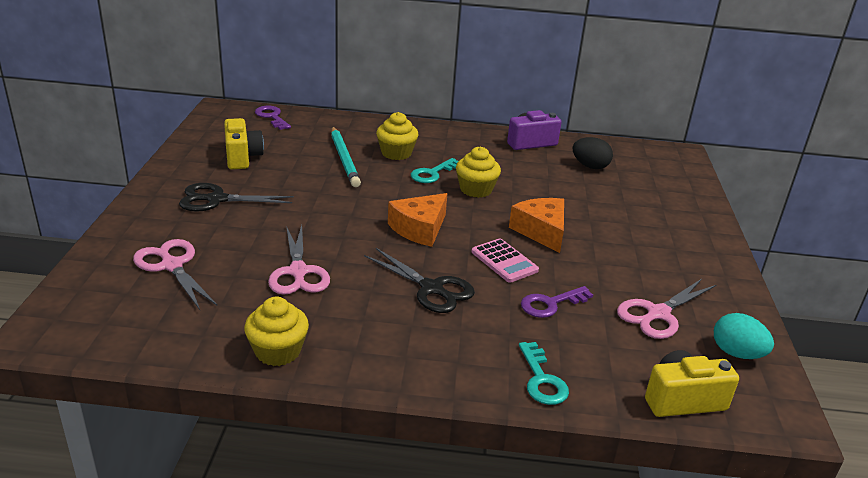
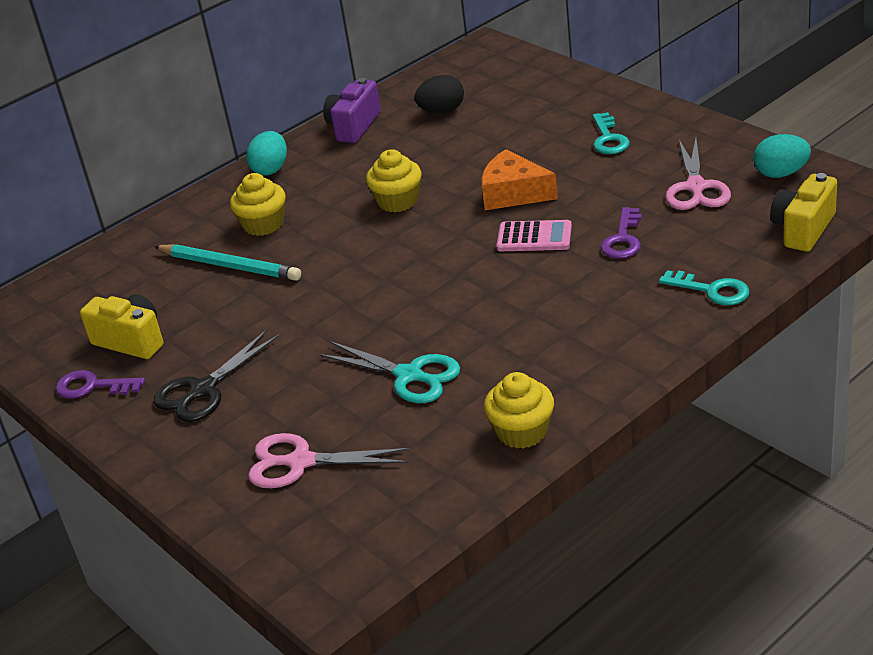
camera: 40 degrees left, 5 degrees up
(272, 117) = (62, 286): purple key -> purple key (92, 386)
(298, 272) = (409, 375): pink scissors -> turquoise scissors
(419, 229) = (424, 267): orange cheese -> none
(431, 288) = (528, 299): black scissors -> none
(432, 173) = (334, 217): turquoise key -> turquoise key (608, 139)
(452, 133) = (271, 169): none -> turquoise egg

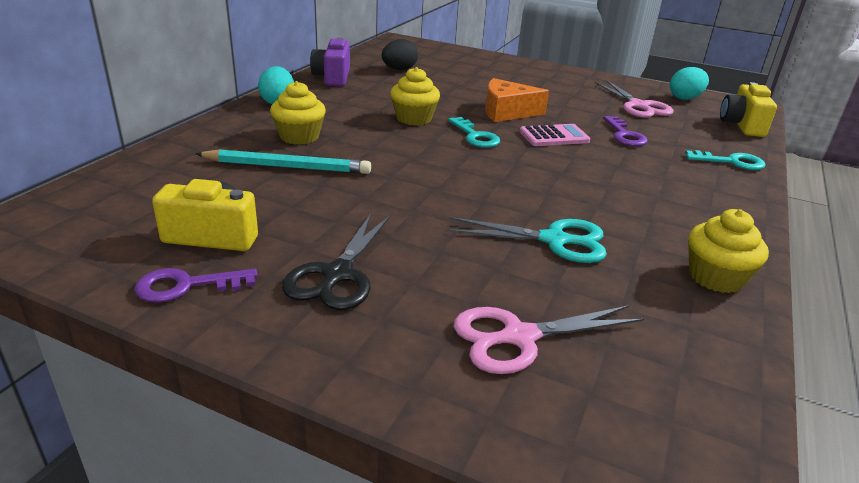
camera: 30 degrees left, 5 degrees down
(608, 139) = (543, 83): turquoise key -> turquoise key (475, 136)

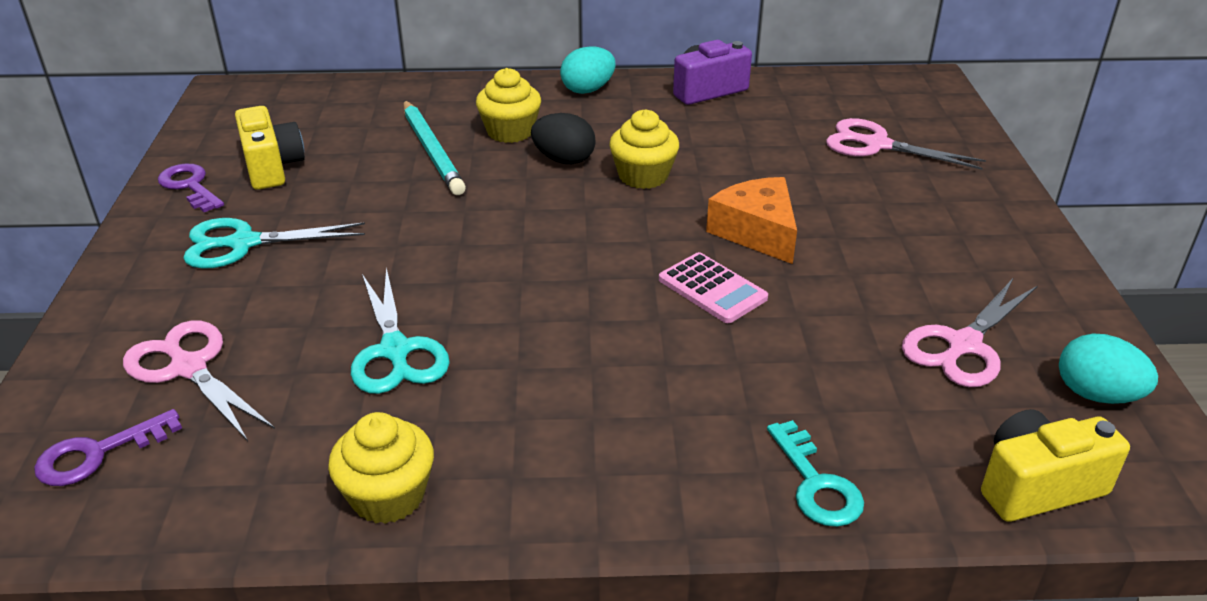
camera: 65 degrees right, 5 degrees up
(337, 274) = (244, 243): black scissors -> turquoise scissors
(399, 70) = (804, 117): black egg -> black egg (564, 160)
(449, 67) = (877, 145): none -> pink scissors
(475, 136) = (638, 230): turquoise key -> none
(624, 135) = (799, 351): purple key -> purple key (98, 454)

